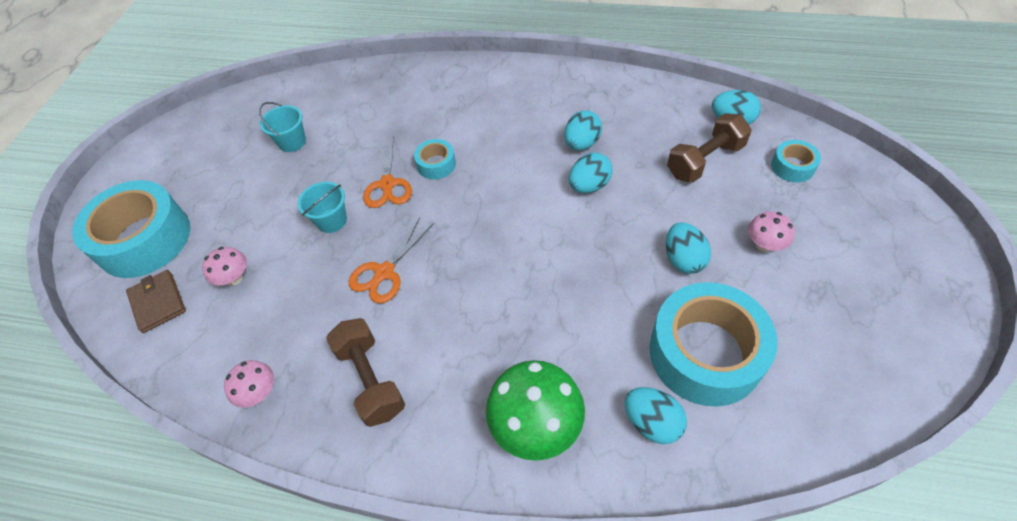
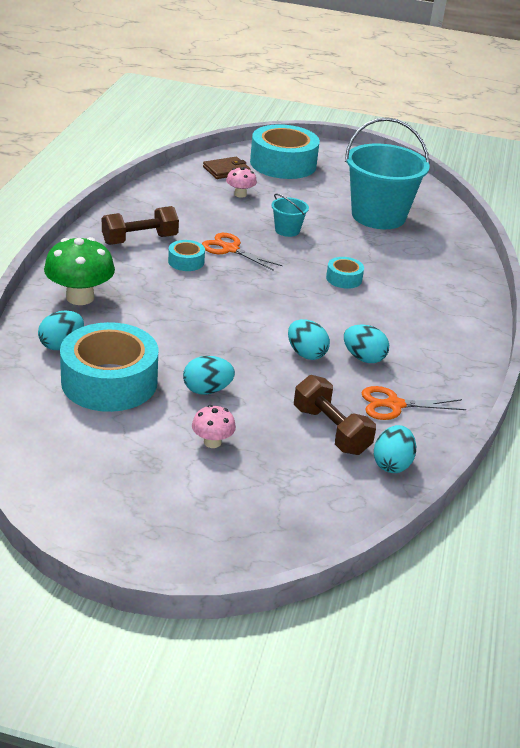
camera: 85 degrees right, 20 degrees down
(259, 393) = (144, 203): pink mushroom -> none
(292, 142) = (378, 216): turquoise bucket -> turquoise bucket, size x2.27
(387, 184) = (323, 255): orange scissors -> orange scissors (394, 405)
(792, 167) = (314, 490): turquoise tape -> turquoise tape (186, 261)

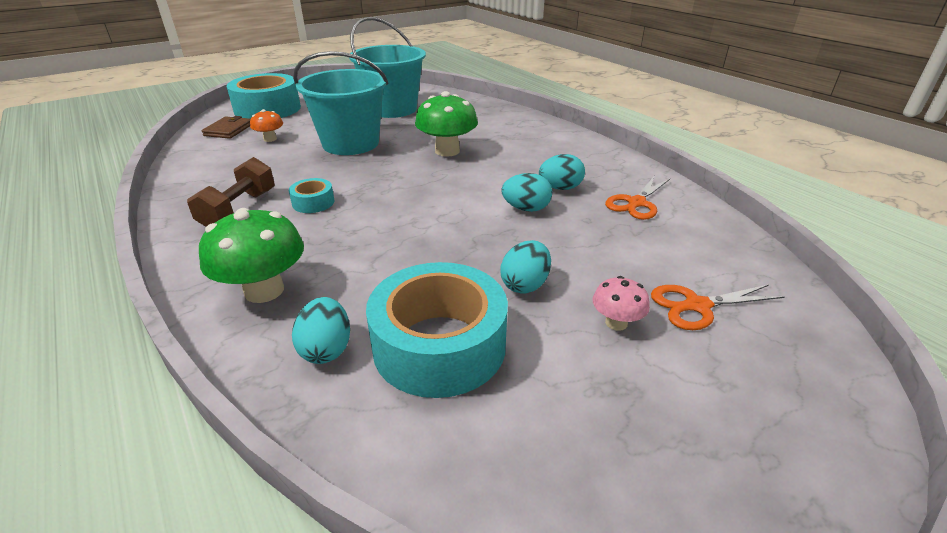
camera: 45 degrees left, 0 degrees up
(230, 249) = (332, 175): orange scissors -> orange scissors (697, 306)
(240, 194) = (270, 139): pink mushroom -> orange mushroom
(287, 230) = (350, 143): turquoise bucket -> turquoise bucket, size x2.27
(331, 430) = (649, 246): brown dumbbell -> none
(344, 278) = (447, 151): turquoise tape -> green mushroom
(392, 464) = (720, 239): turquoise egg -> none

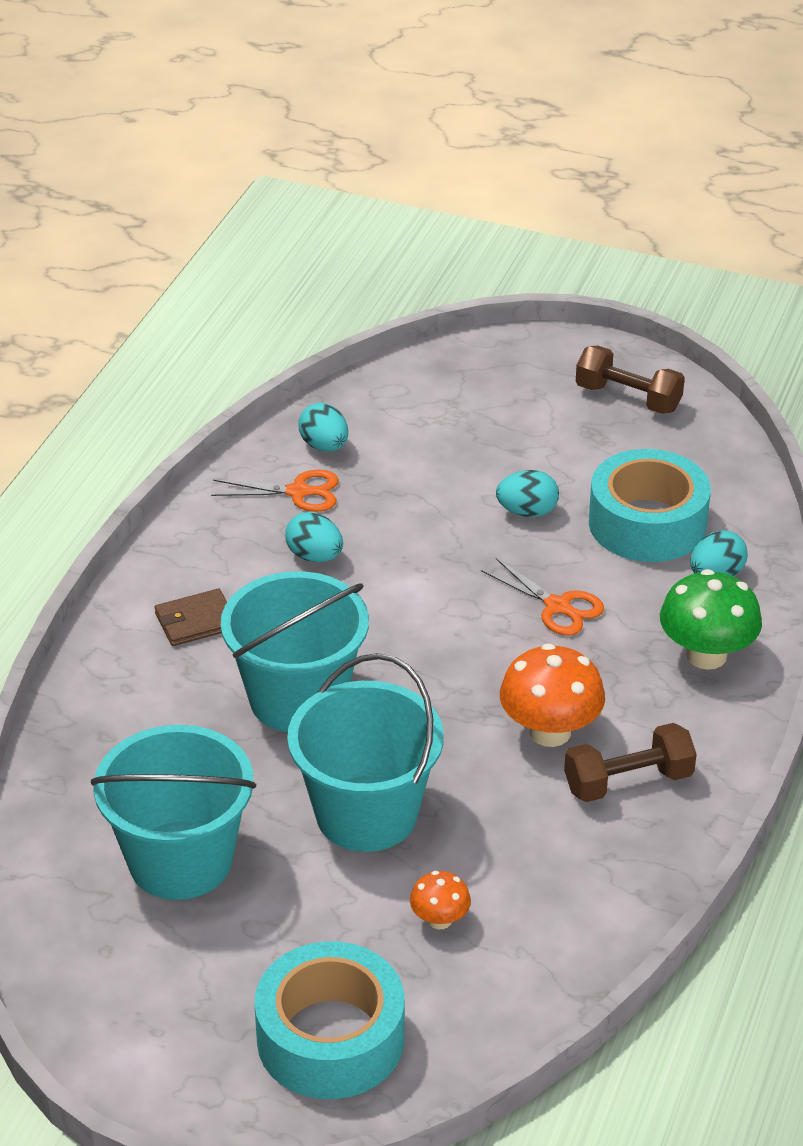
camera: 125 degrees left, 5 degrees up
(228, 130) = (459, 1006): brown wallet -> brown wallet (195, 621)
(313, 202) = (550, 731): turquoise tape -> orange mushroom
(447, 151) = (298, 698): green mushroom -> turquoise bucket
(526, 209) = (391, 562): turquoise egg -> turquoise egg (324, 446)
(616, 323) = (524, 451): pink mushroom -> none
(675, 462) = (628, 398): none -> brown dumbbell
(697, 306) = (457, 418): orange scissors -> orange scissors (557, 606)

